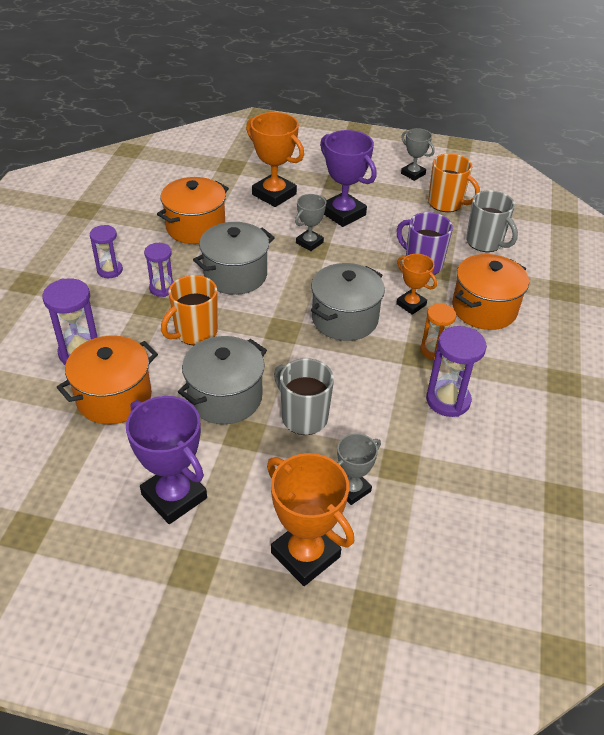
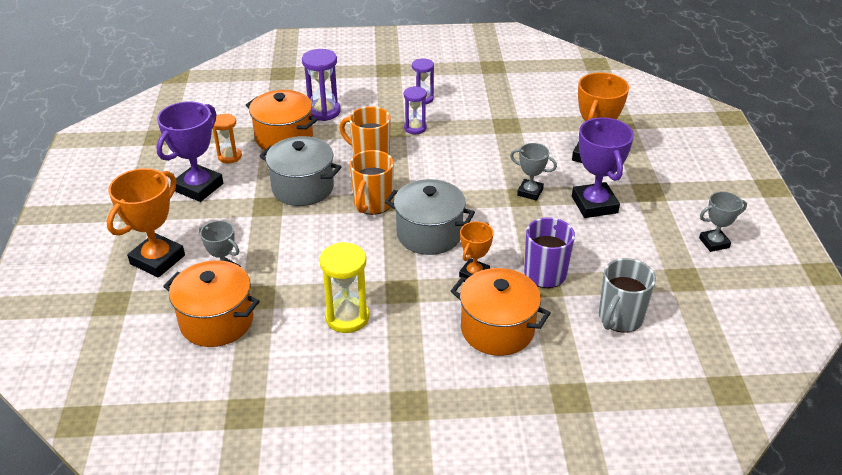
camera: 75 degrees right, 5 degrees down
(195, 227) = (507, 124): orange pot -> orange pot (217, 321)
(235, 275) = (454, 160): grey pot -> none
(303, 417) = (295, 232): grey mug -> none
(343, 213) = (594, 204): purple trophy -> purple trophy turned 45 degrees counterclockwise
(413, 174) = (714, 243): grey trophy -> grey trophy turned 45 degrees clockwise
(433, 350) = (413, 299): orange hourglass -> orange hourglass (230, 156)
(446, 203) = (674, 277): orange mug -> orange mug (372, 204)
(448, 400) = (347, 317): purple hourglass -> yellow hourglass

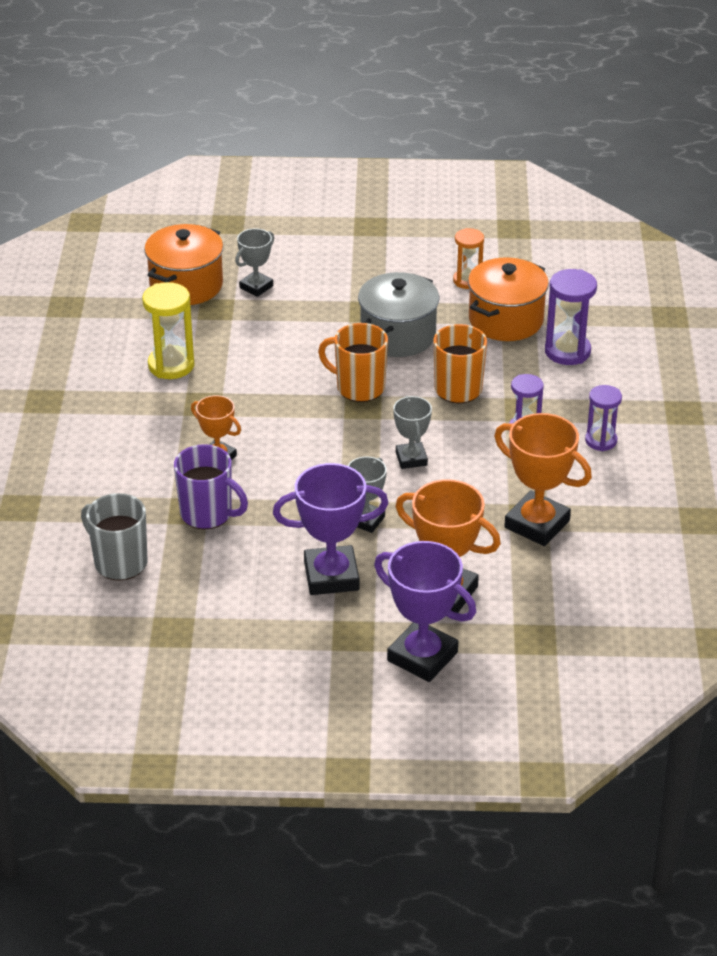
camera: 95 degrees right, 0 degrees up
(157, 260) = (286, 244): orange trophy -> orange trophy (537, 524)
(198, 187) = (408, 262): purple trophy -> purple trophy (422, 656)
(429, 234) = (295, 428): grey pot -> none
(497, 329) = (127, 466): orange pot -> none
(714, 243) = (233, 676): grey trophy -> grey trophy (411, 459)

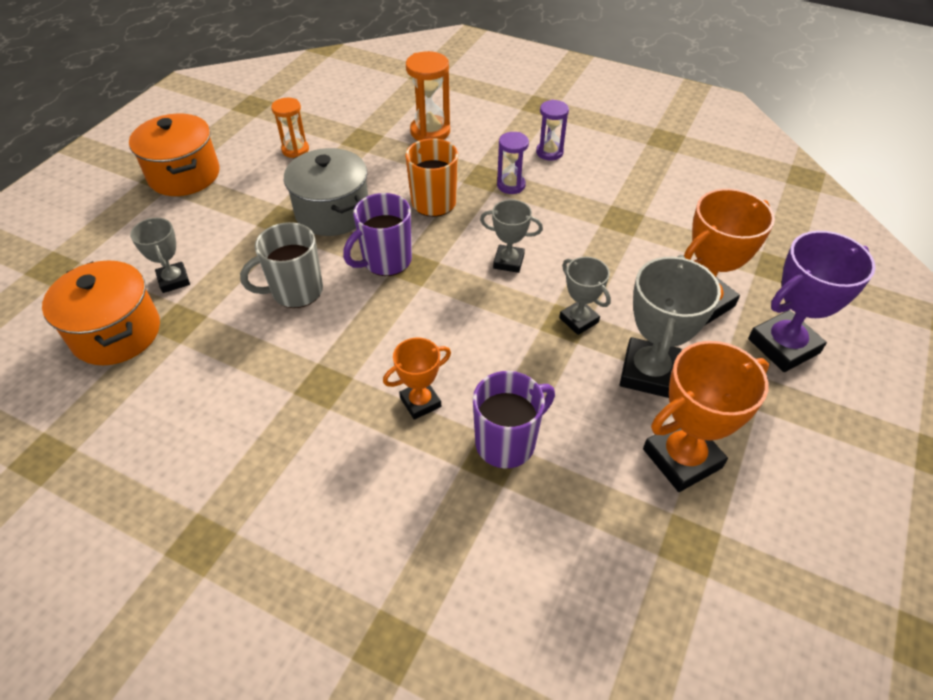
camera: 65 degrees left, 10 degrees up
(119, 562) = (549, 559): grey mug -> grey mug (295, 291)
(171, 365) = (238, 391): yellow hourglass -> none
(331, 576) = (648, 372): purple trophy -> grey trophy
(359, 387) = (386, 261): orange mug -> purple mug
(506, 320) = (365, 148): orange pot -> orange pot (184, 175)
(537, 524) = (634, 218): orange trophy -> orange trophy (682, 458)
(567, 351) = (430, 132): purple hourglass -> orange hourglass

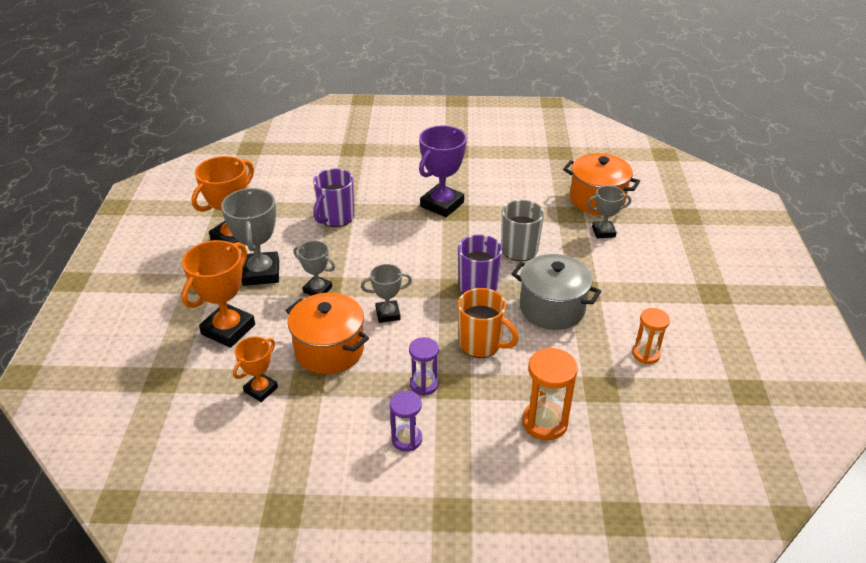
camera: 155 degrees right, 10 degrees down
(174, 280) = (603, 232): grey trophy -> grey trophy turned 45 degrees counterclockwise
(184, 175) = (701, 299): orange pot -> orange pot (329, 350)
(420, 402) = (394, 220): orange trophy -> orange trophy (261, 389)
(783, 346) = (165, 316): purple trophy -> purple trophy (442, 204)

